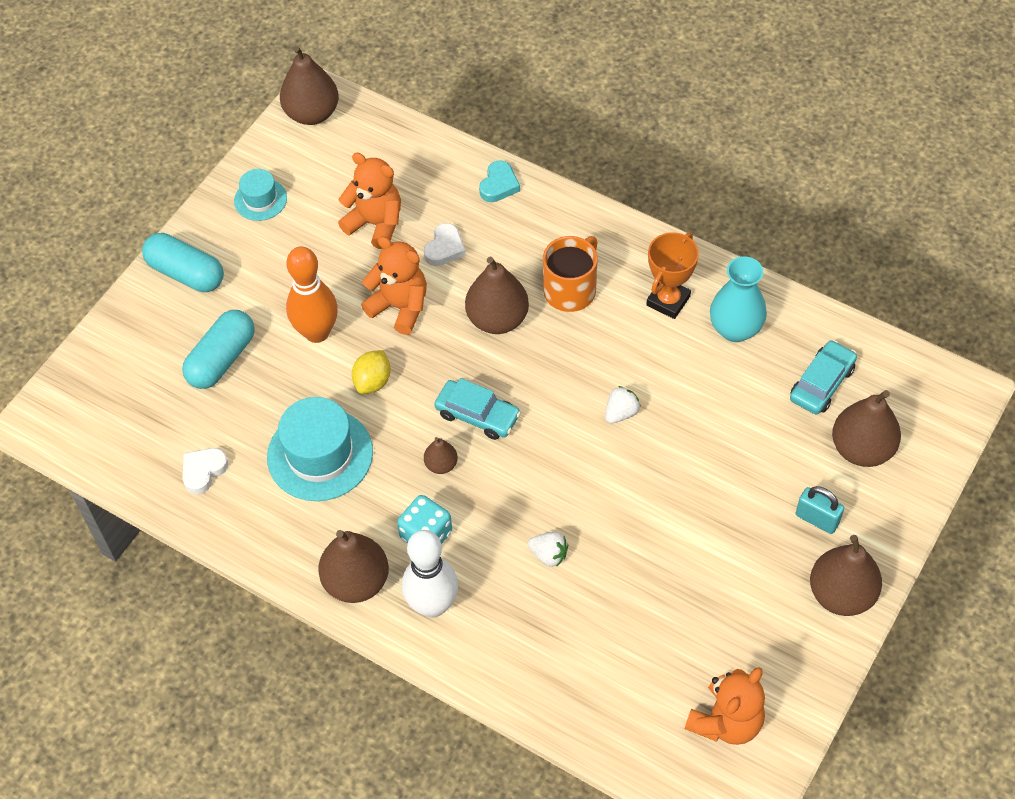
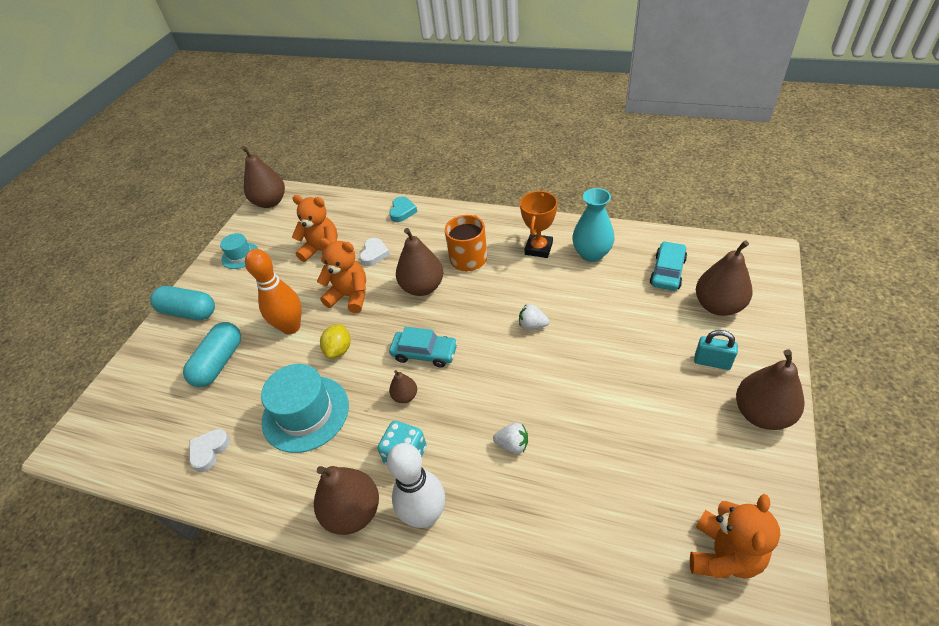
camera: 10 degrees left, 10 degrees down
(621, 413) = (532, 325): white strawberry -> white strawberry turned 105 degrees counterclockwise

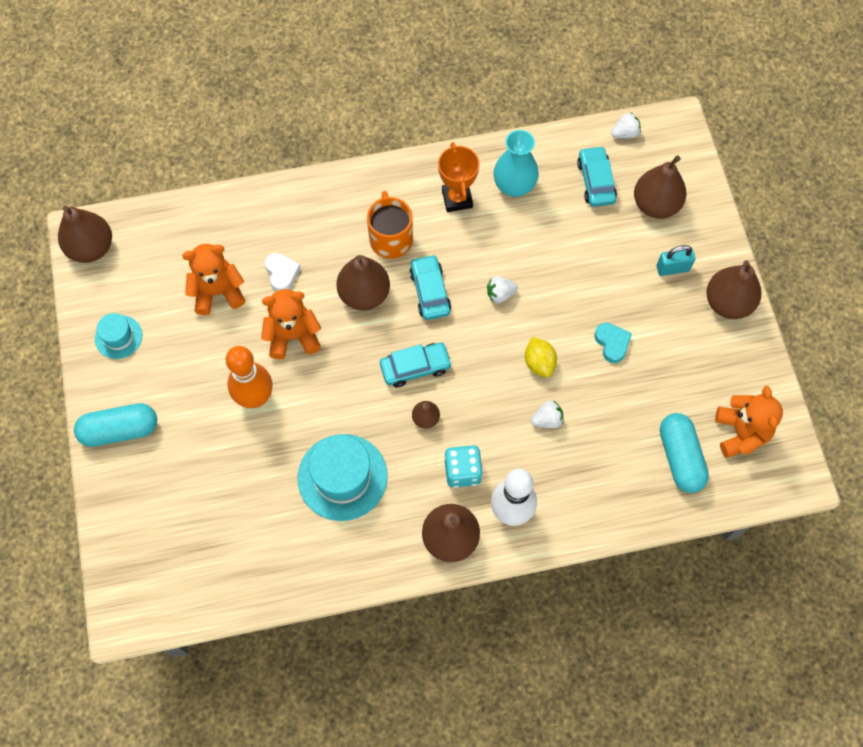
camera: 35 degrees left, 20 degrees up
(209, 451) = (277, 553): white heart -> none
(219, 362) = (209, 469): turquoise capsule -> turquoise capsule (680, 457)
(339, 350) = (326, 400): yellow lemon -> yellow lemon (539, 363)
(402, 211) = (273, 202): turquoise heart -> turquoise heart (612, 343)
(474, 303) = (430, 291): none -> turquoise car
(713, 246) = (625, 133): none -> white strawberry

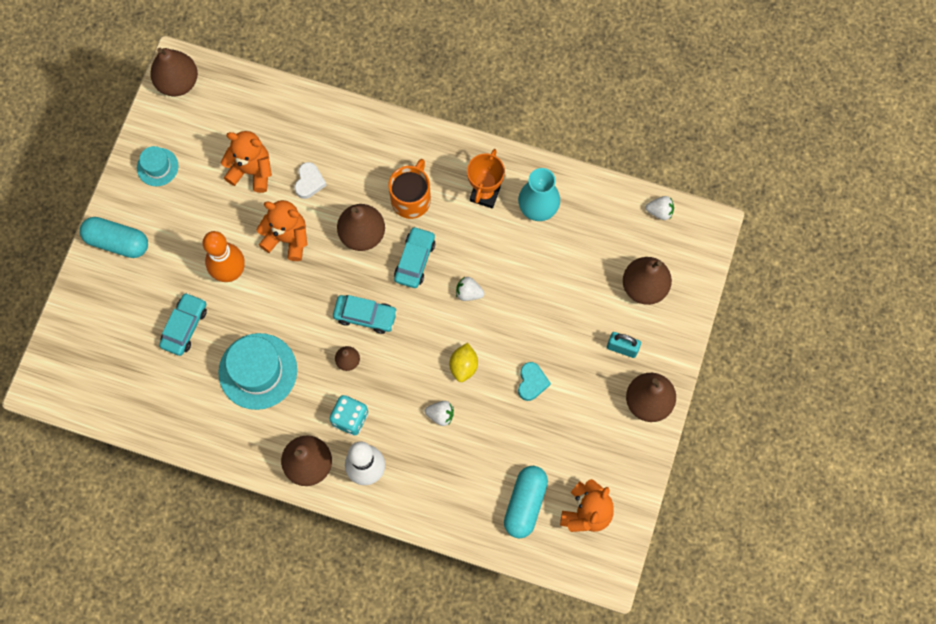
camera: 30 degrees right, 5 degrees up
(596, 181) = (607, 240): turquoise car -> turquoise car (184, 327)

